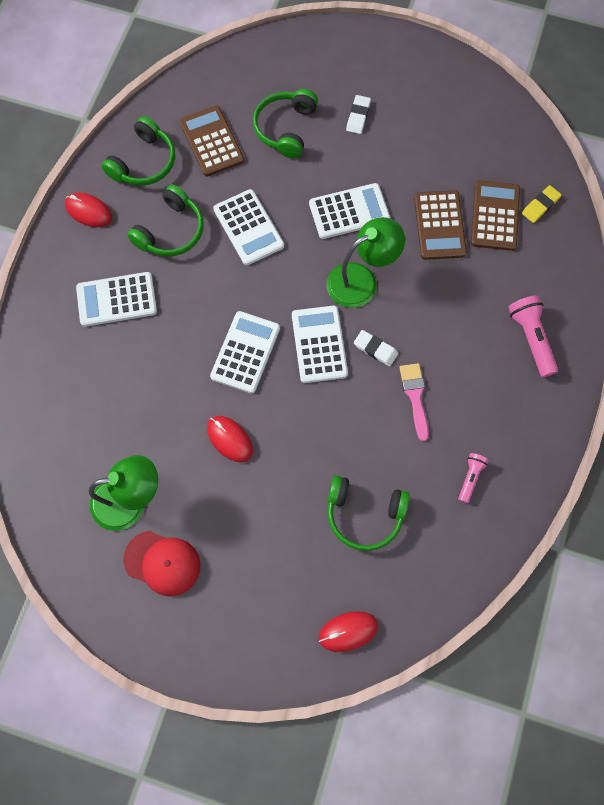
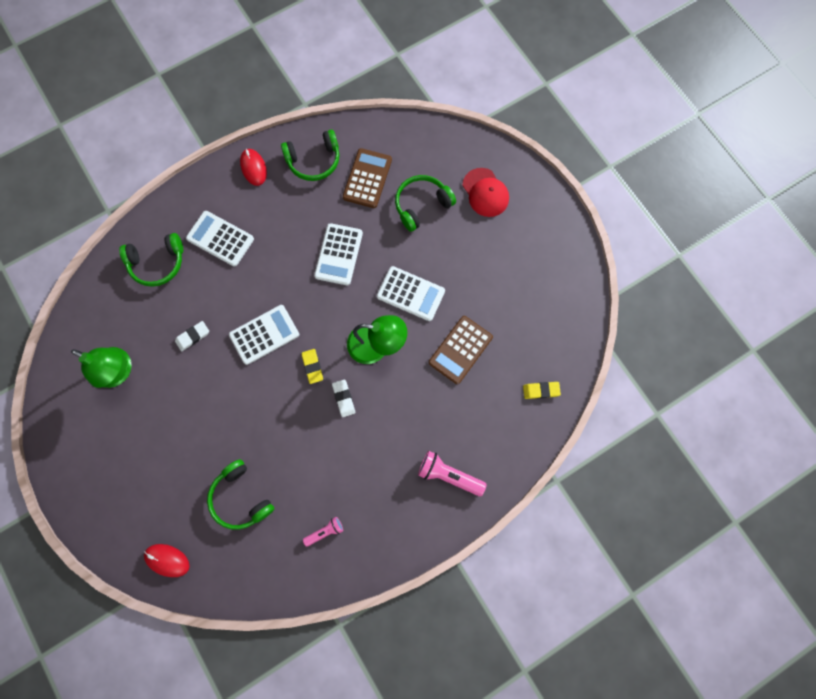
camera: 40 degrees right, 5 degrees up
(162, 563) = (104, 425): red cap -> red cap (485, 192)
(171, 231) = (290, 219): green headphones -> green headphones (157, 263)
(230, 439) = (207, 382): red mouse -> none
(319, 344) = (312, 366): white calculator -> yellow eraser
(358, 116) = (476, 233): white eraser -> white eraser (193, 336)
(415, 397) = (339, 450): pink brush -> none
(495, 216) = (503, 373): brown calculator -> none
(531, 338) = (448, 475): pink flashlight -> pink flashlight turned 90 degrees counterclockwise

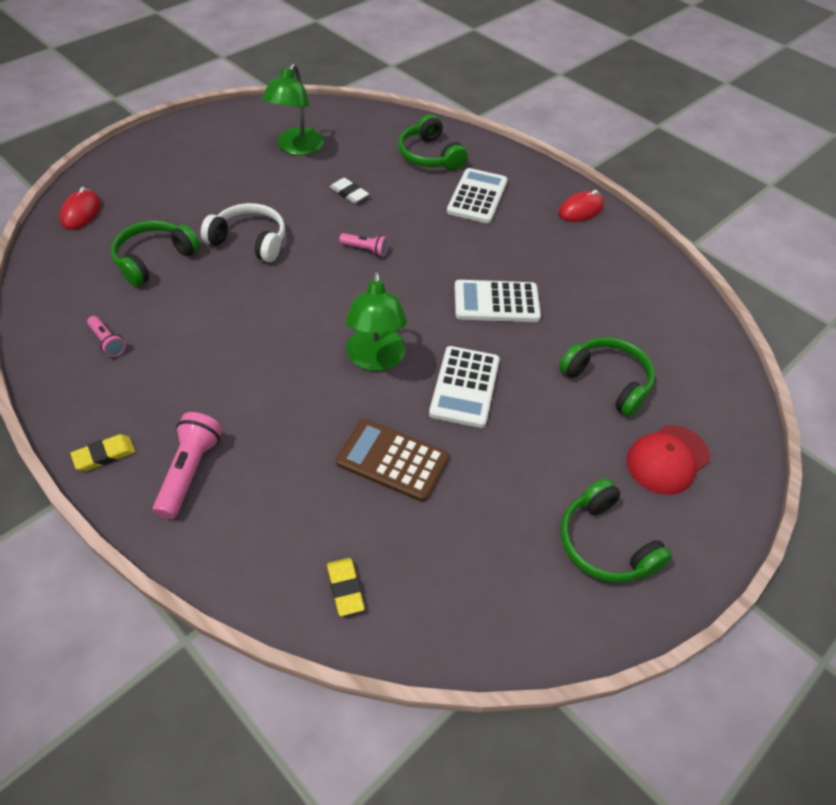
camera: 75 degrees right, 25 degrees down
(235, 421) = (249, 241): none -> white headphones
(264, 334) = (365, 249): white calculator -> pink flashlight
(312, 366) = (332, 298): yellow eraser -> yellow eraser (104, 455)
(314, 161) = (618, 260): green headphones -> green headphones (605, 544)
(344, 398) = (293, 335): white eraser -> none
(367, 178) = (620, 316): brown calculator -> none

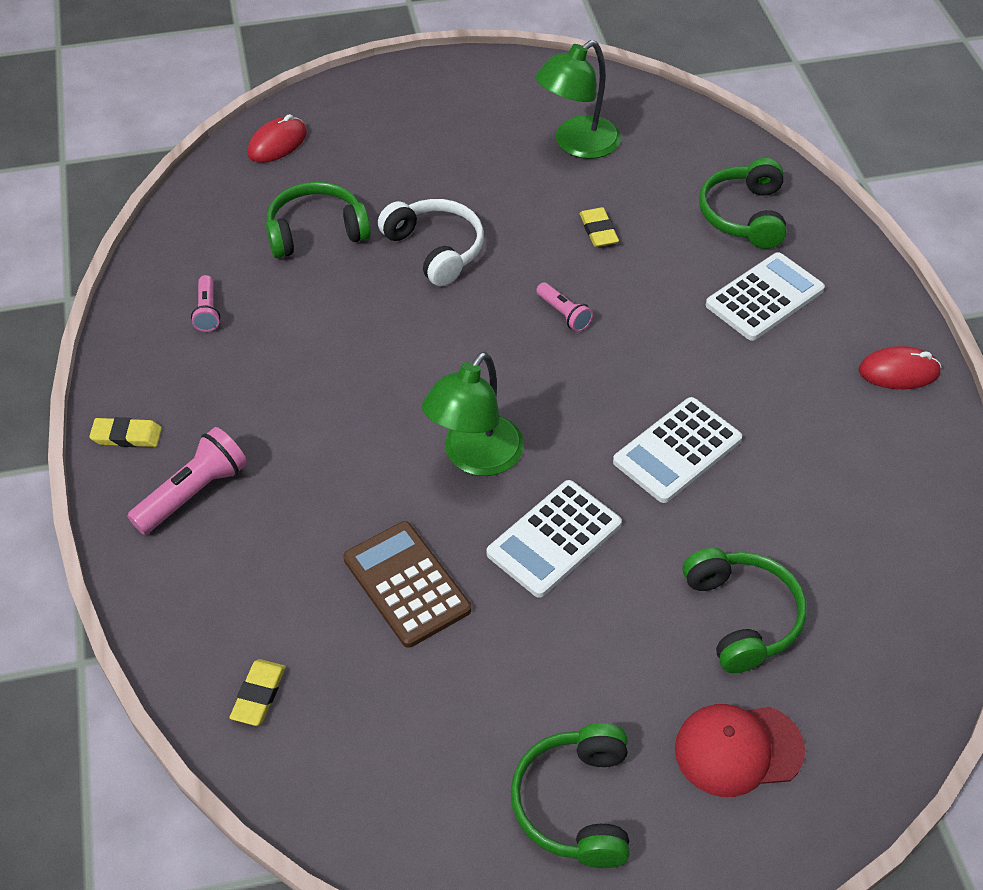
camera: 35 degrees right, 0 degrees up
(349, 193) = (598, 230): white eraser -> yellow eraser
(496, 302) = (677, 450): white calculator -> white calculator turned 75 degrees counterclockwise

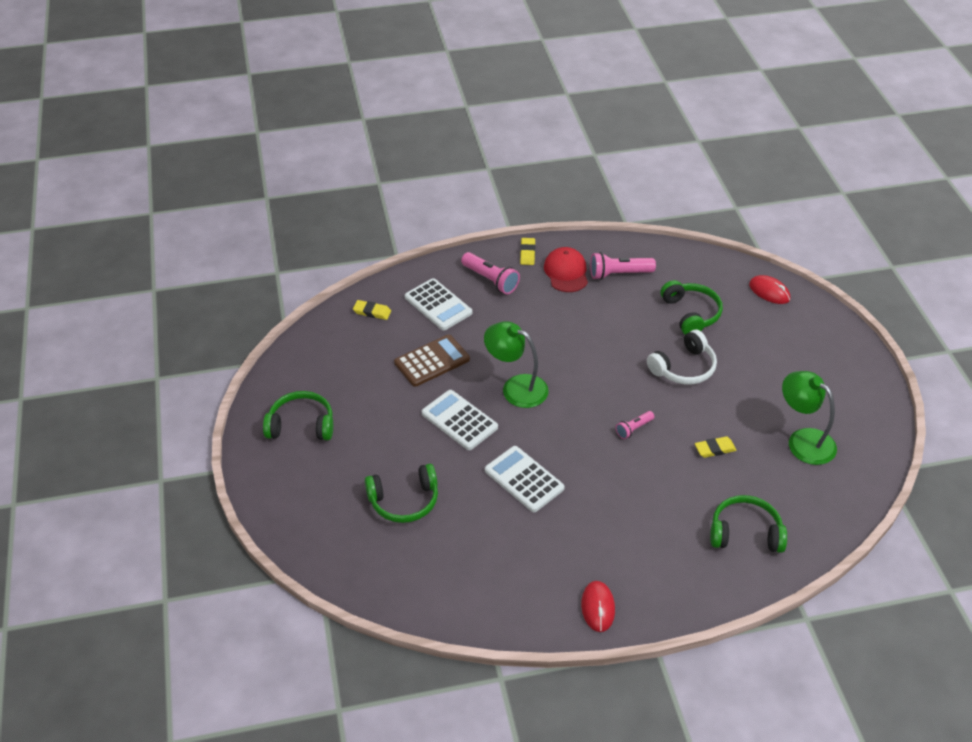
camera: 90 degrees right, 5 degrees down
(207, 311) = (618, 274): pink flashlight -> pink flashlight, size x1.70
(738, 750) = (322, 492): red cap -> red cap (566, 272)
(764, 297) = (662, 537): white calculator -> white calculator (438, 305)

